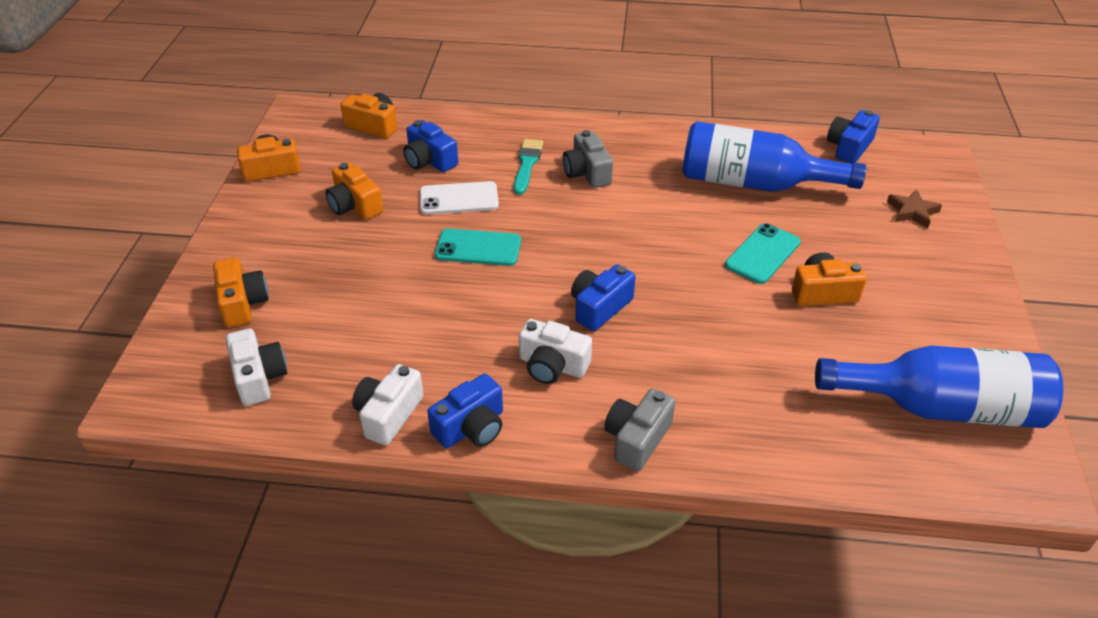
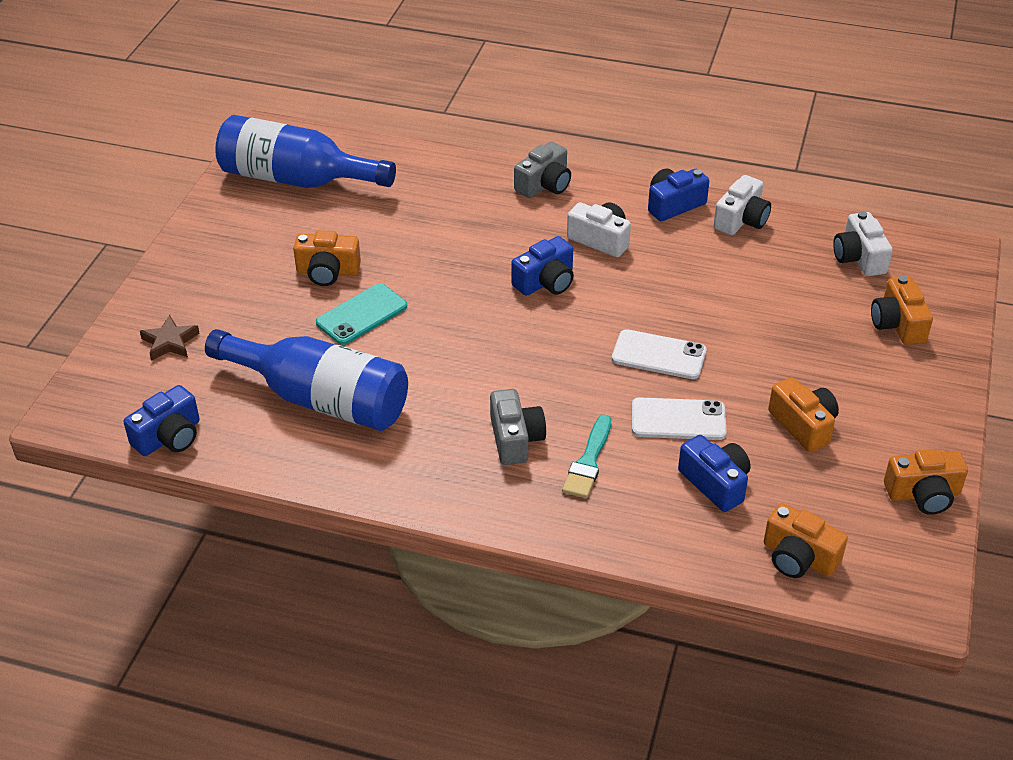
camera: 170 degrees left, 0 degrees up
(478, 248) = (659, 355): turquoise phone -> white phone

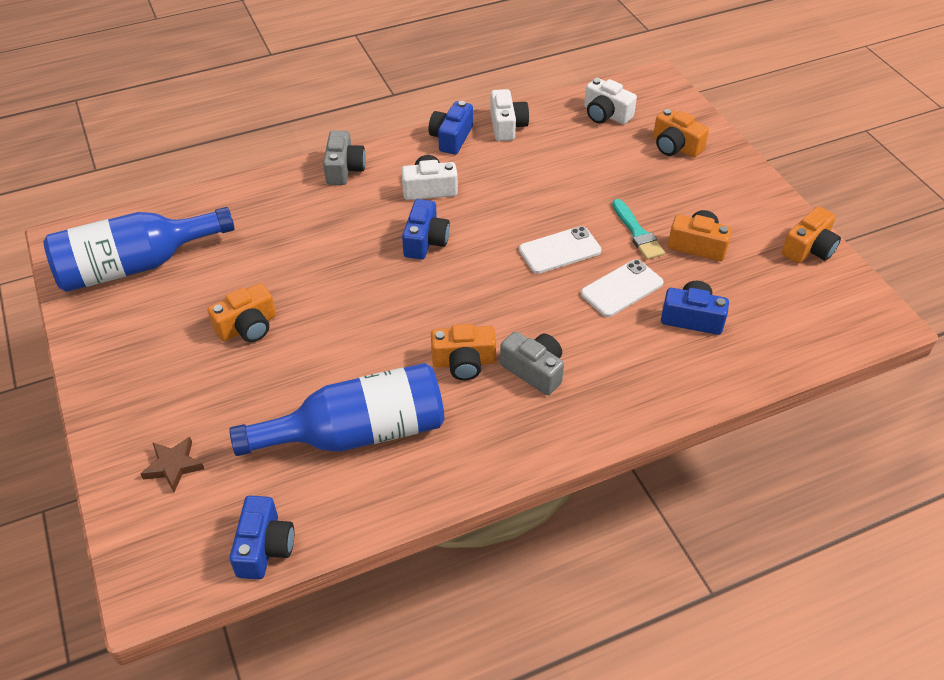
camera: 40 degrees left, 5 degrees up
(362, 315) = (314, 345): turquoise phone -> none
(588, 461) = (599, 355): turquoise brush -> turquoise brush (637, 233)
(798, 557) = (792, 336): orange camera -> orange camera (464, 362)

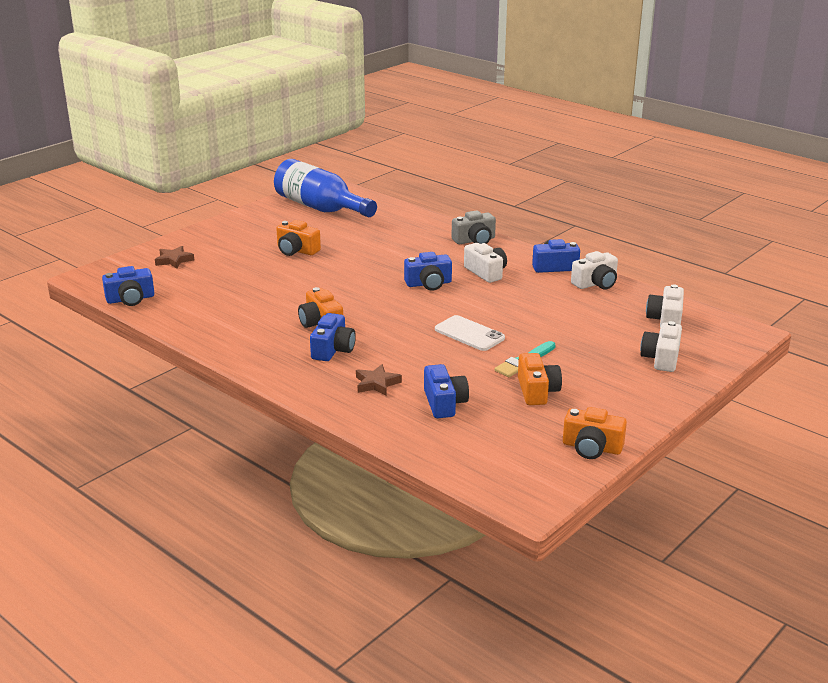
camera: 65 degrees right, 20 degrees down
(357, 432) = (233, 303): blue bottle -> none
(534, 370) = (333, 349): grey camera -> blue camera
(622, 288) = (450, 367): white phone -> none
(629, 357) = (377, 383): none -> brown star
(675, 146) = (661, 358): orange camera -> white camera

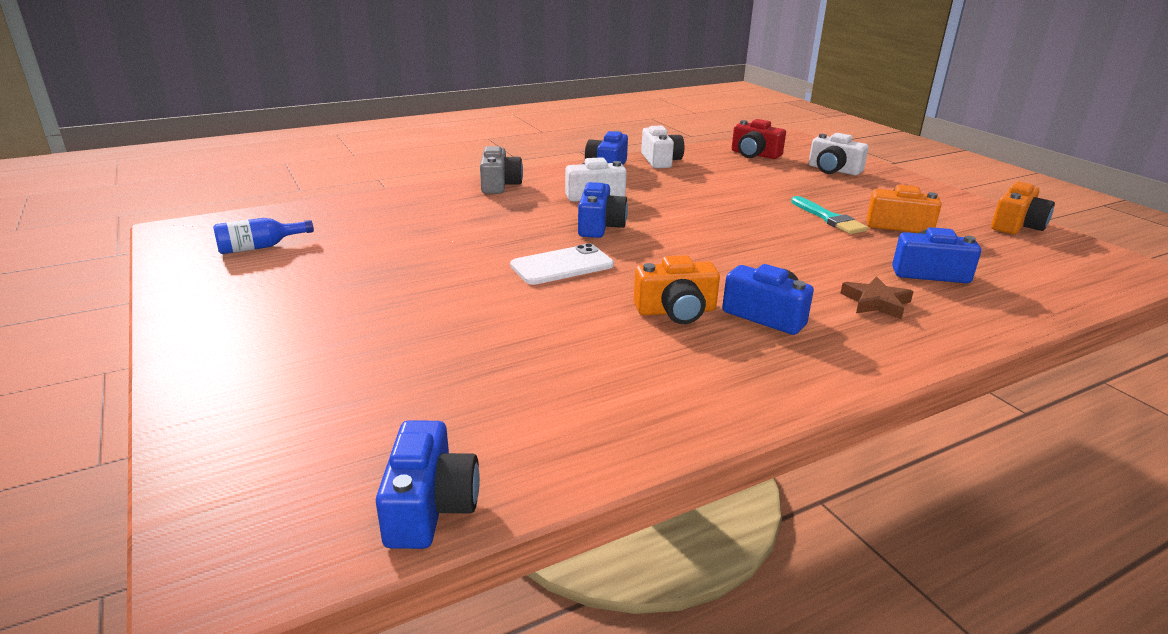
camera: 70 degrees left, 0 degrees up
(174, 260) = (288, 417): brown star -> none
(296, 250) = (397, 289): orange camera -> none
(320, 208) = (259, 247): blue bottle -> blue bottle, size x0.43
(469, 334) = (751, 230): white phone -> white phone (562, 265)
(665, 319) = (754, 154): white camera -> red camera

